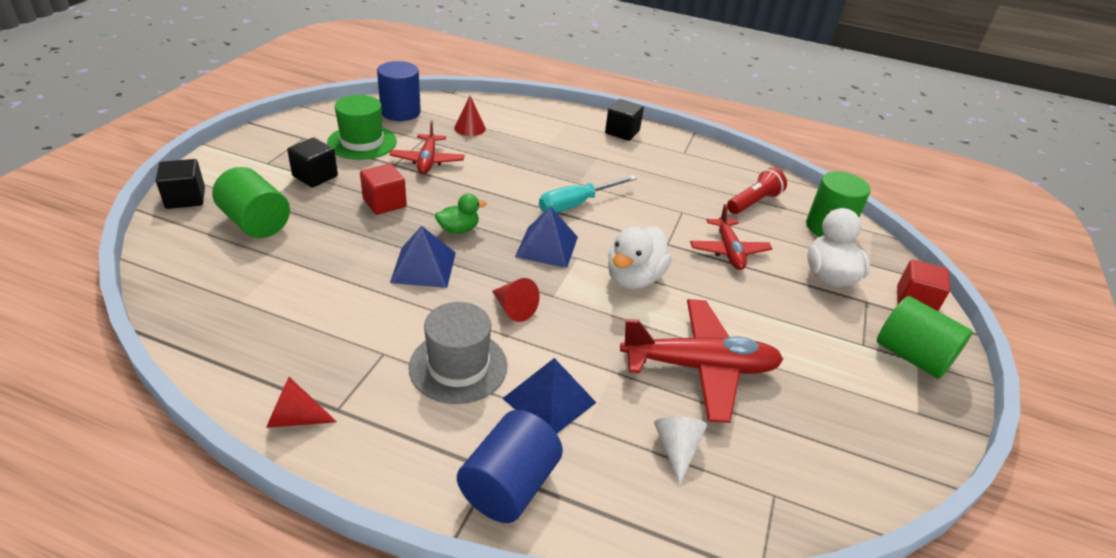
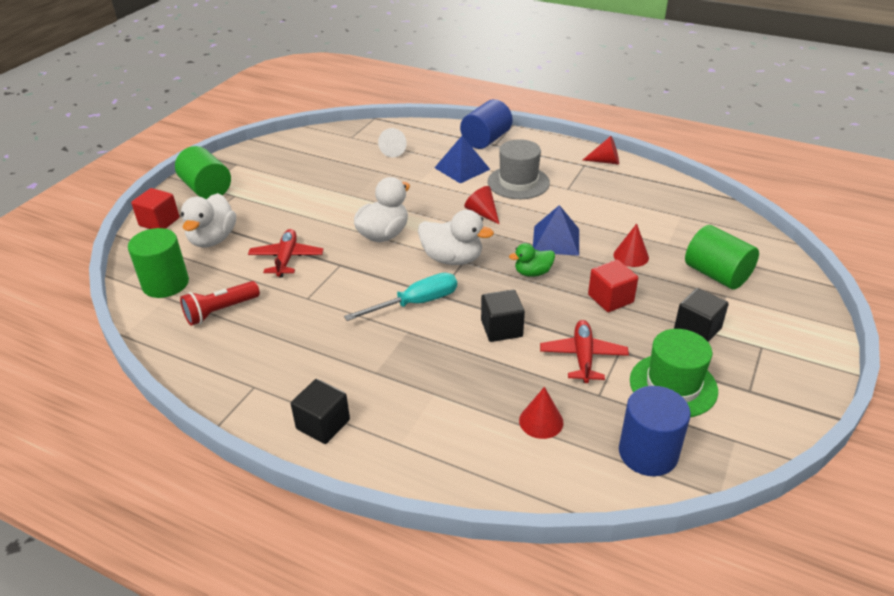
camera: 170 degrees left, 0 degrees up
(185, 198) = (802, 298): black cube -> black cube (501, 328)
(340, 245) = (631, 256): none -> red cone
(546, 246) = (452, 259): blue pyramid -> white duck
(699, 367) = (361, 183): red plane -> none

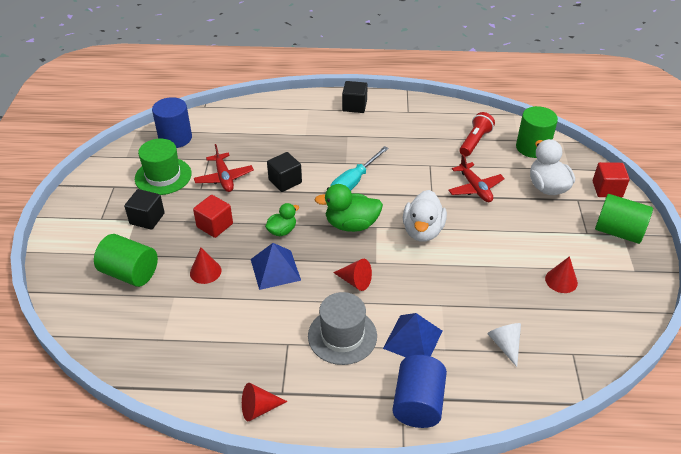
camera: 155 degrees right, 5 degrees up
(452, 259) = (351, 225): white duck -> green duck
(541, 421) = (238, 137): red cone -> red cone (561, 280)

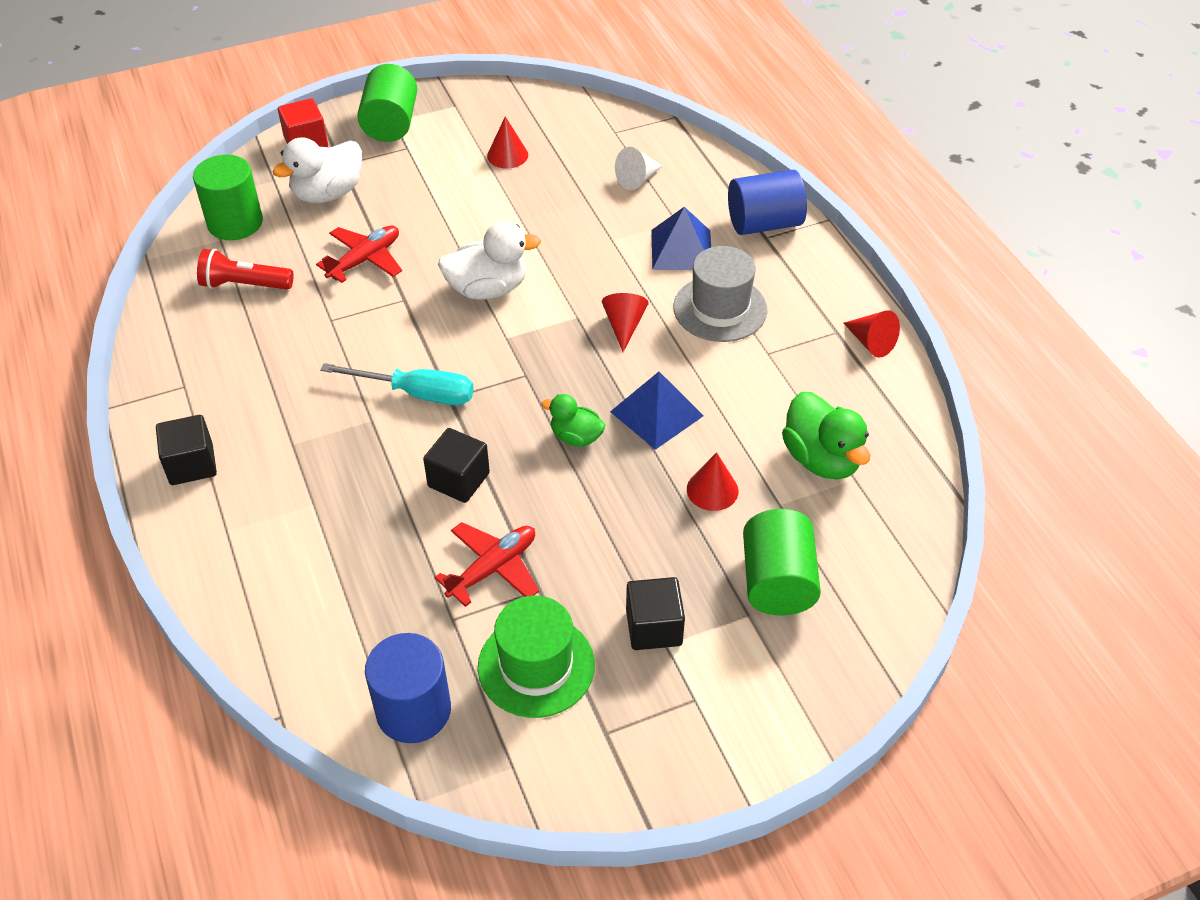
camera: 115 degrees left, 5 degrees up
(215, 225) = (614, 525): red cube -> none
(351, 225) = (517, 364): green duck -> green duck (821, 459)

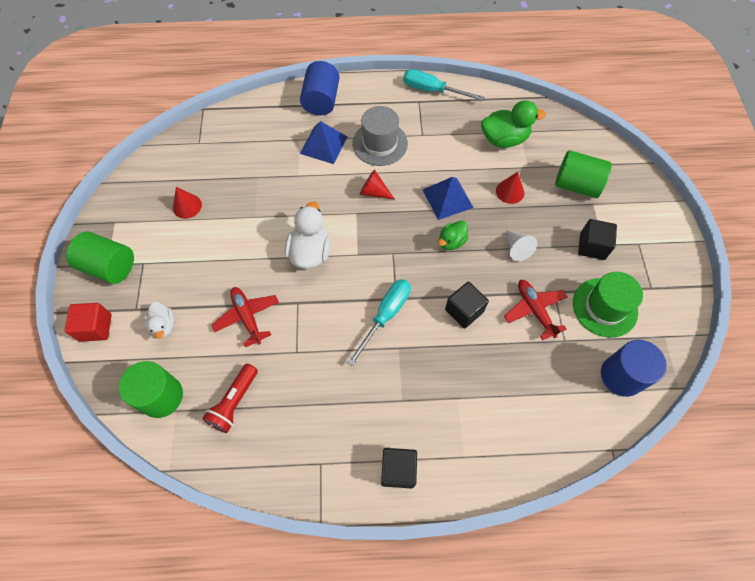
camera: 70 degrees left, 15 degrees up
(327, 193) = (164, 325): white duck -> white duck, size x0.60
(637, 179) = (250, 145): white cone -> white cone (516, 249)
(871, 342) = (432, 90): red cone -> turquoise screwdriver

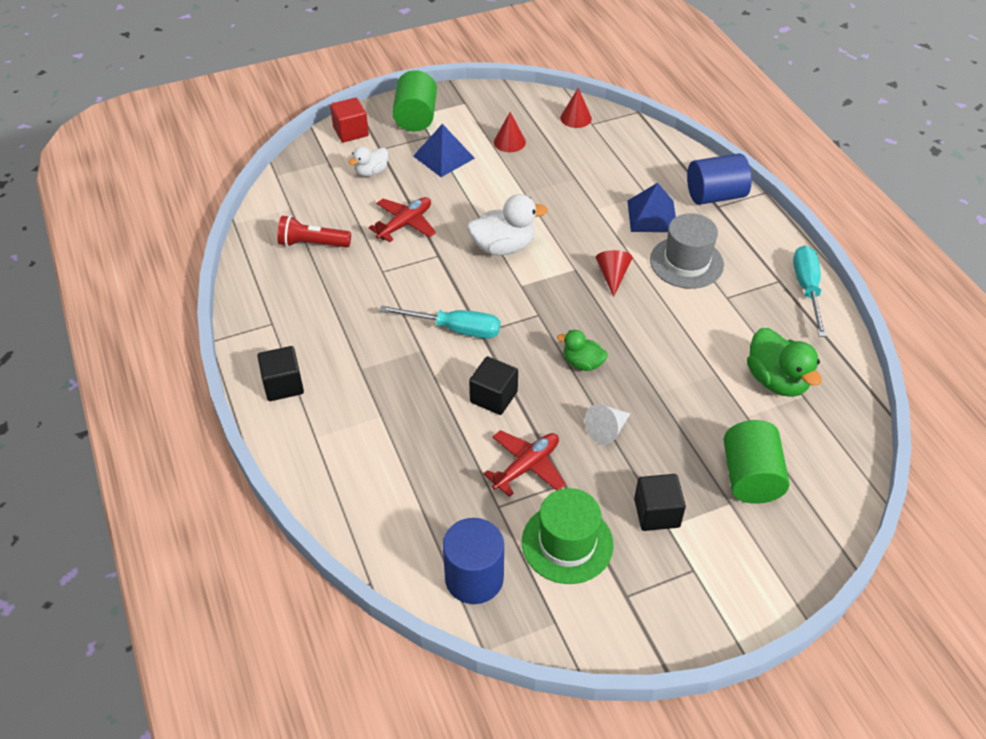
camera: 70 degrees right, 15 degrees down
(161, 396) = (301, 195): green cylinder -> none
(447, 198) = (644, 345): blue pyramid -> blue pyramid (443, 157)
(510, 191) = (693, 405): red cone -> red cone (576, 118)

